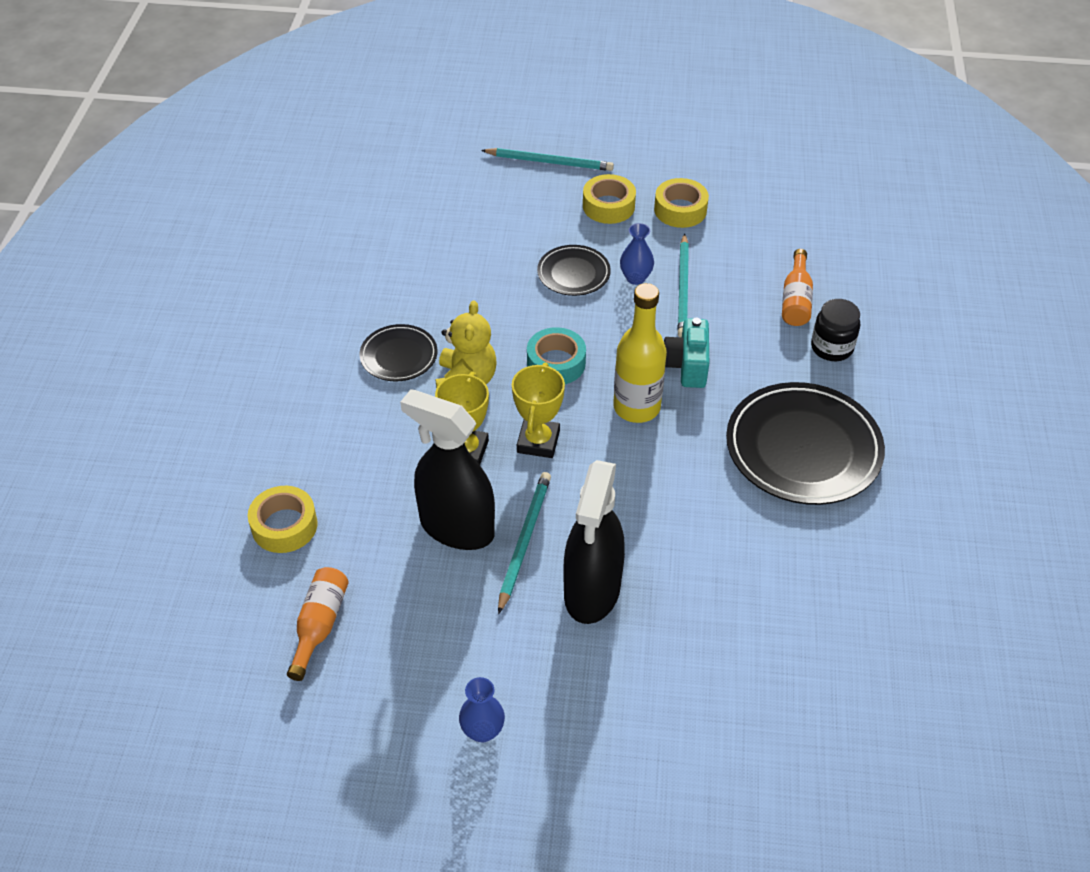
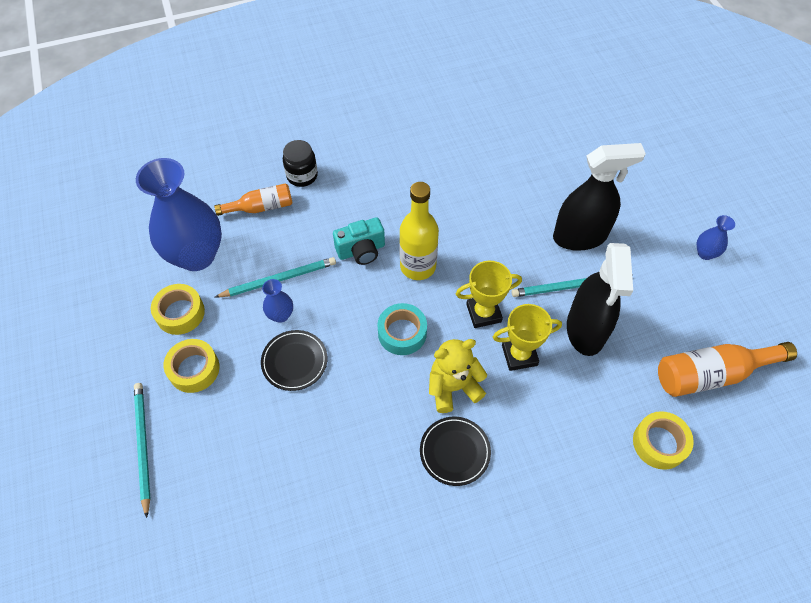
camera: 115 degrees left, 10 degrees up
(319, 625) = (711, 374): orange bottle -> orange bottle, size x1.56
(749, 235) = (196, 255): none -> blue vase
(803, 448) = (403, 168): black plate -> none

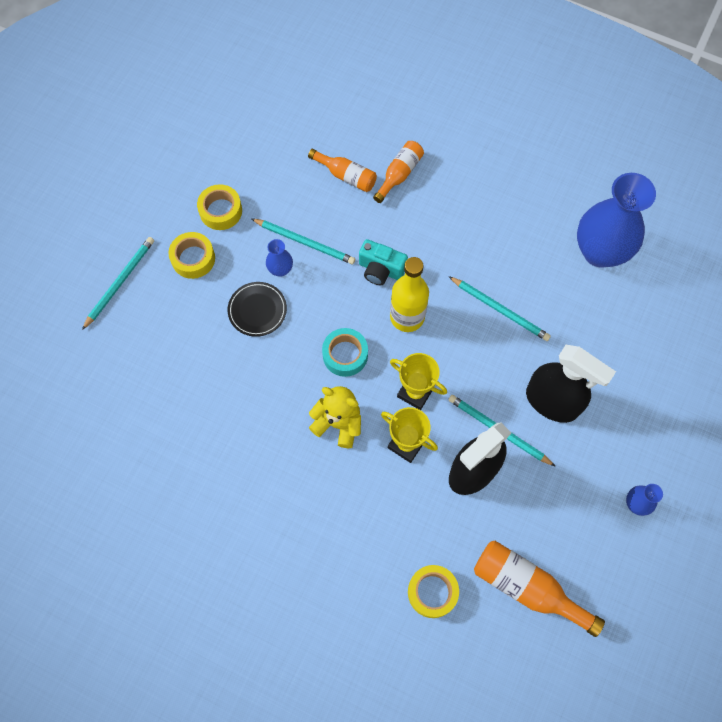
camera: 45 degrees right, 10 degrees up
(196, 255) = (269, 177): blue vase -> blue vase (600, 252)
(302, 176) = (399, 174): black jar -> orange bottle
(455, 452) = (294, 464): black plate -> none
(477, 207) = (500, 310): none -> turquoise pencil

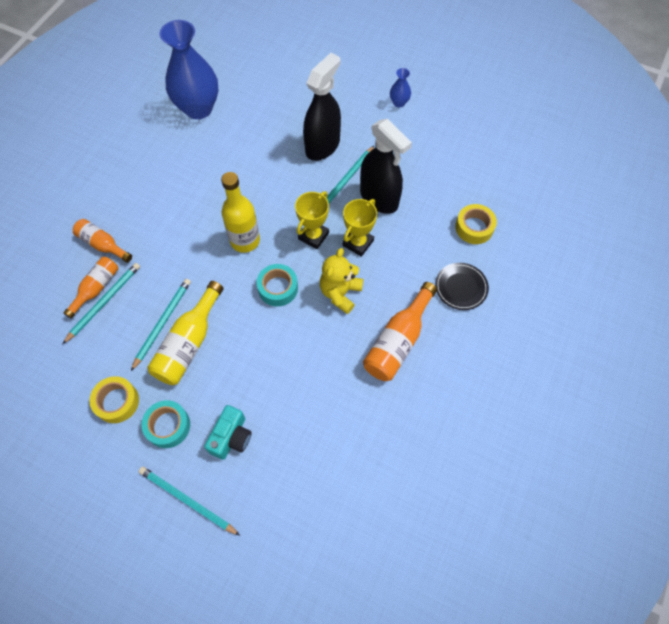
camera: 90 degrees left, 5 degrees down
(193, 258) = (168, 426): yellow tape -> turquoise tape
(257, 310) = (229, 362): black plate -> black plate (461, 287)
(280, 269) = (189, 343): blue vase -> yellow bottle
(381, 270) = (198, 260): turquoise camera -> turquoise camera (231, 437)
(500, 310) = (243, 175): turquoise pencil -> turquoise pencil (104, 302)
(527, 587) = (464, 169): orange bottle -> orange bottle (398, 341)

